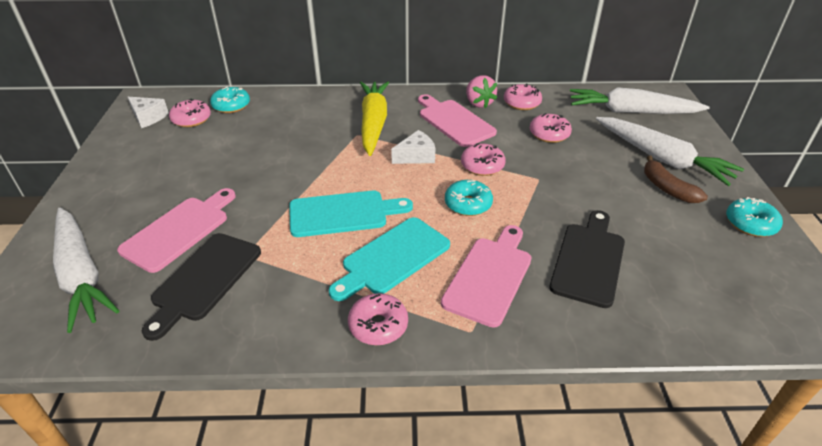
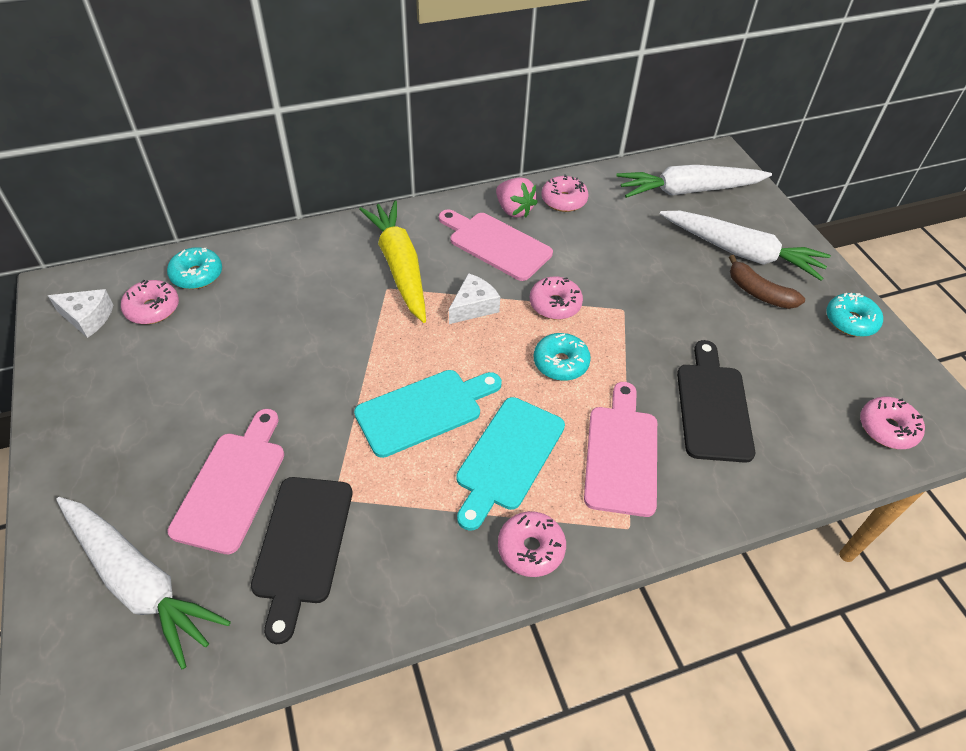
camera: 20 degrees left, 10 degrees up
(549, 134) = (611, 242): pink donut -> pink donut (887, 428)

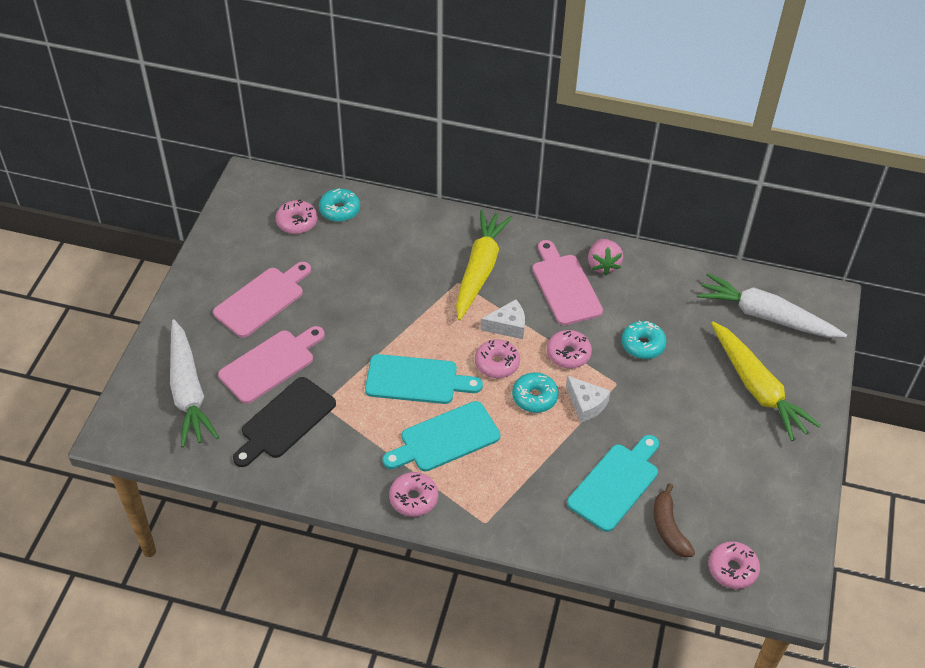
camera: 35 degrees right, 0 degrees up
(88, 318) = (254, 209): white cheese -> white cheese (586, 404)
(563, 200) = (650, 275): pink donut -> pink donut (497, 363)
(621, 454) = (521, 478): pink cutting board -> pink cutting board (262, 300)
(712, 407) = (615, 484): black cutting board -> turquoise cutting board
(741, 252) = (757, 388): white carrot -> yellow carrot
(759, 292) = (738, 425): brown banana -> brown banana (669, 528)
(850, 321) = (791, 485): turquoise donut -> turquoise donut (642, 345)

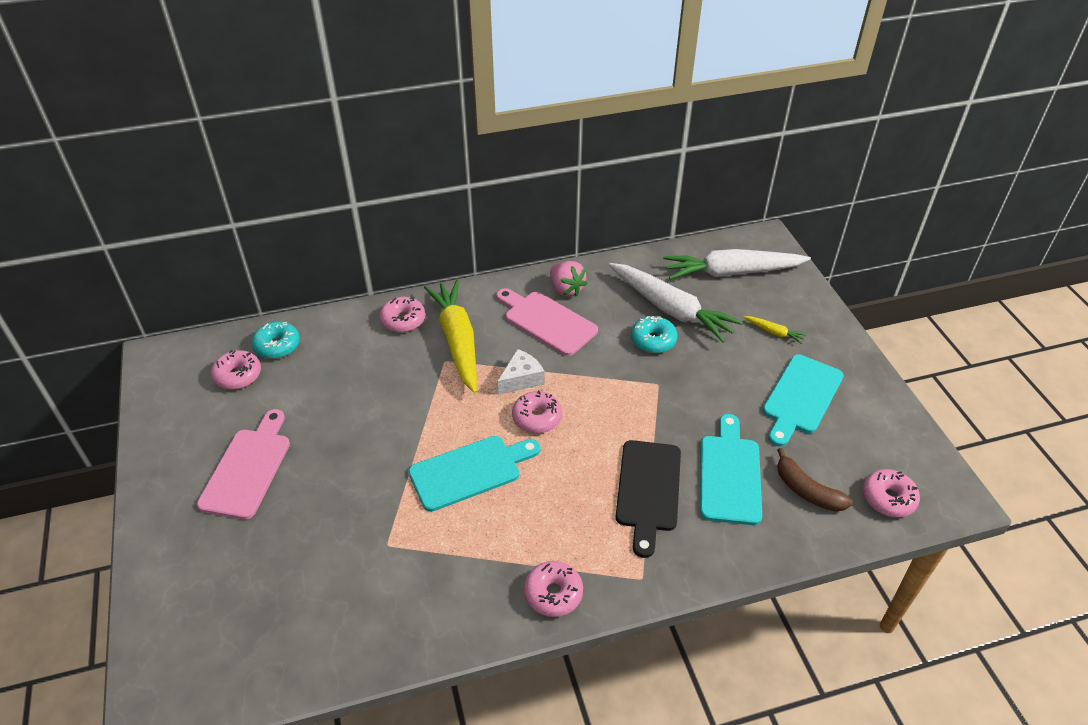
camera: 30 degrees left, 5 degrees down
(188, 391) = (219, 609): white carrot -> white carrot (670, 309)
(270, 364) = (300, 531): pink cutting board -> none
(285, 421) = (357, 584): black cutting board -> black cutting board (648, 490)
(445, 439) = (541, 514): turquoise cutting board -> turquoise cutting board (801, 397)
(534, 397) = (595, 432): turquoise donut -> none
(568, 354) = (595, 378): pink donut -> pink donut (403, 320)
(586, 404) = (646, 415): white cheese -> none
(757, 388) = (774, 332): yellow carrot -> yellow carrot, size x0.41

